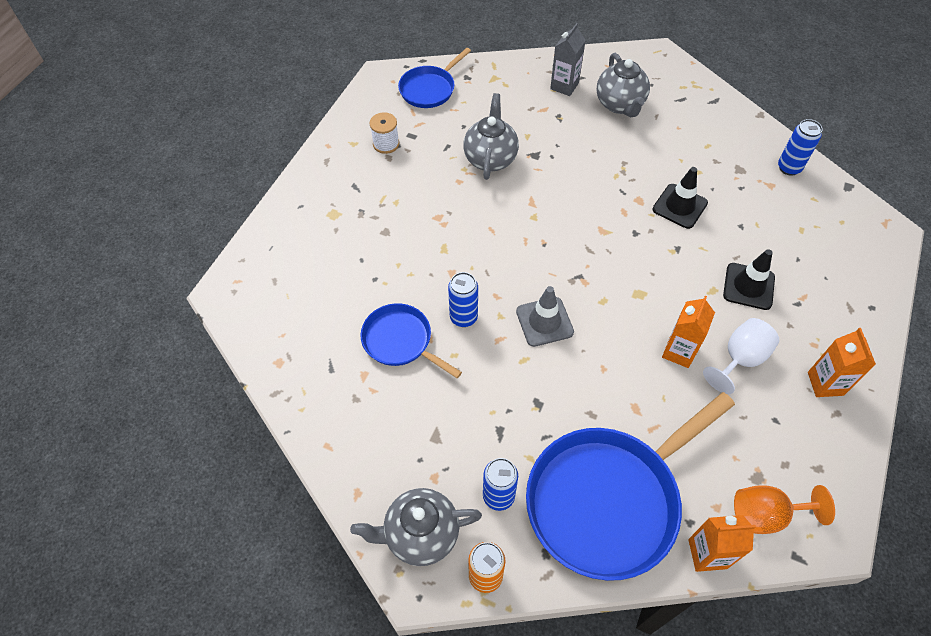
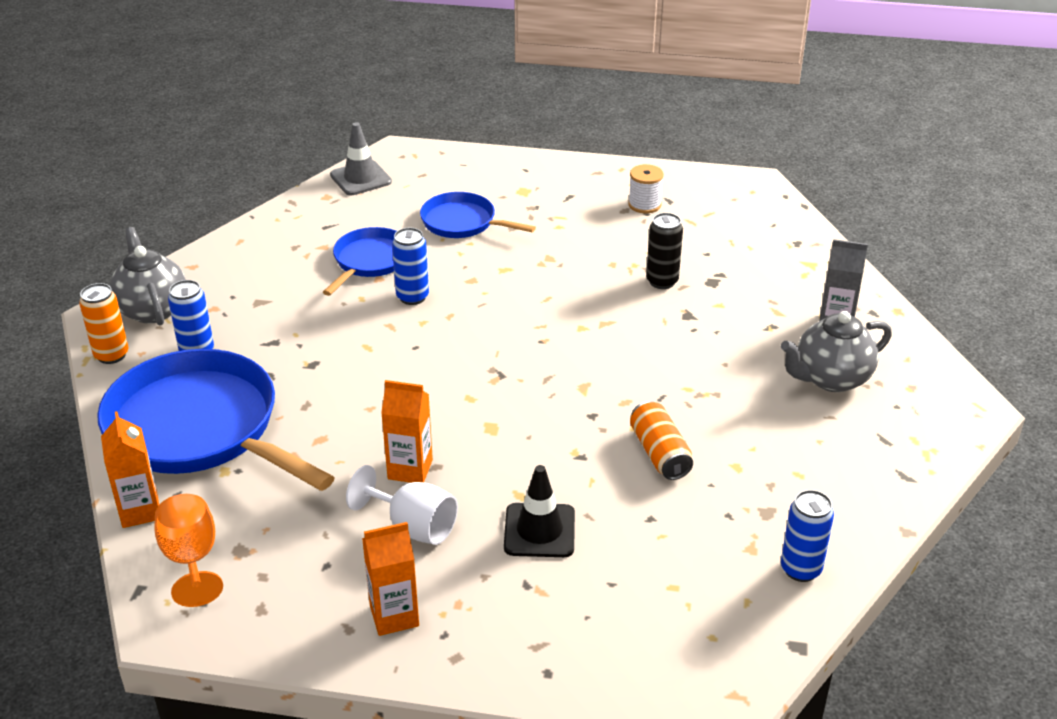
camera: 75 degrees right, 20 degrees down
(429, 89) = (756, 219): blue pan -> blue pan (462, 222)
(490, 159) = (662, 281): grey teapot -> black can
(544, 322) = (424, 355): grey traffic cone -> grey traffic cone (360, 178)
(679, 206) = (659, 453): black traffic cone -> orange can

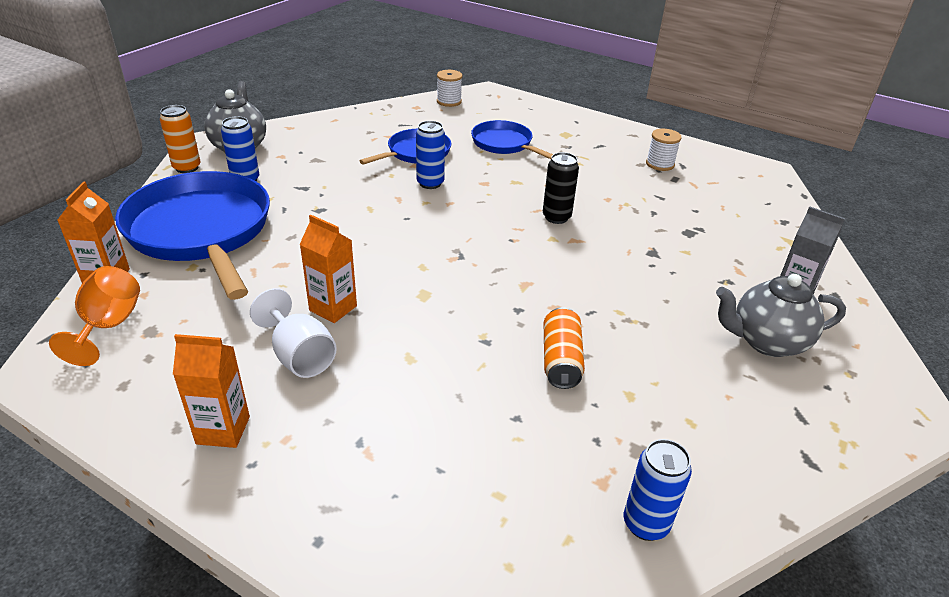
camera: 20 degrees right, 0 degrees up
(360, 178) = (449, 101): grey traffic cone -> white spool
(539, 530) = (405, 395): black traffic cone -> none
(662, 281) = (643, 221): black can -> black can (556, 217)

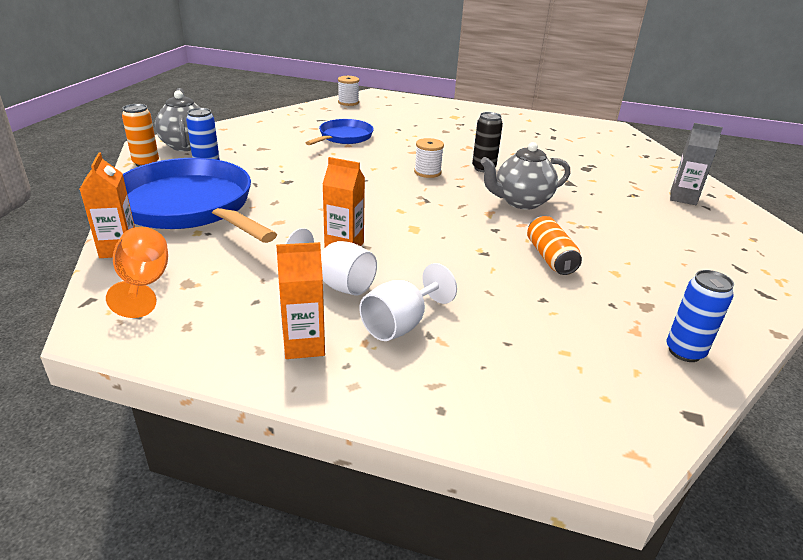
camera: 15 degrees left, 5 degrees down
(337, 423) = (401, 324): none -> white goblet
(430, 183) = (369, 156): blue can -> none
(504, 144) = (411, 126): blue pan -> none
(660, 164) = (536, 129): white spool -> white spool (427, 172)
(767, 341) = (686, 227): grey teapot -> grey teapot (521, 202)

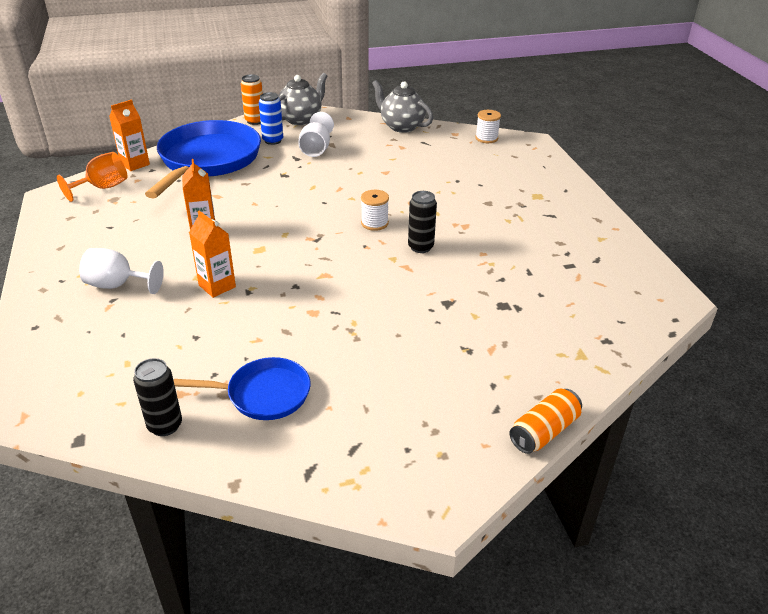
camera: 60 degrees right, 5 degrees up
(304, 345) = (73, 259): orange carton -> orange carton (217, 286)
(337, 283) = (152, 245): white goblet -> white goblet (316, 149)
(344, 137) = (400, 164): blue pan -> blue pan (264, 394)
(521, 202) = (367, 285): grey teapot -> grey teapot (401, 126)
(550, 257) = (269, 325): orange can -> orange can (544, 431)
(683, 198) = (501, 387): grey carton -> none
(684, 352) = (165, 425): blue can -> black can

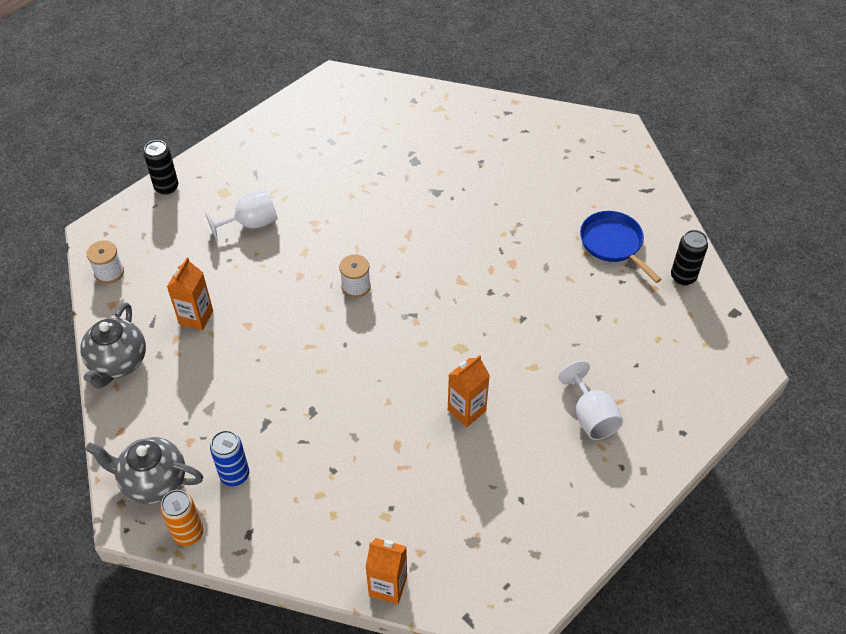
camera: 120 degrees left, 15 degrees up
(102, 188) = (460, 574): orange goblet -> none
(208, 160) = (327, 511): blue pan -> none
(217, 286) = (533, 344): orange carton -> orange carton (196, 317)
(316, 149) = (230, 416): white goblet -> white goblet (251, 224)
(420, 247) = (372, 238): black can -> black can (166, 187)
(544, 431) = (525, 106): orange can -> none

